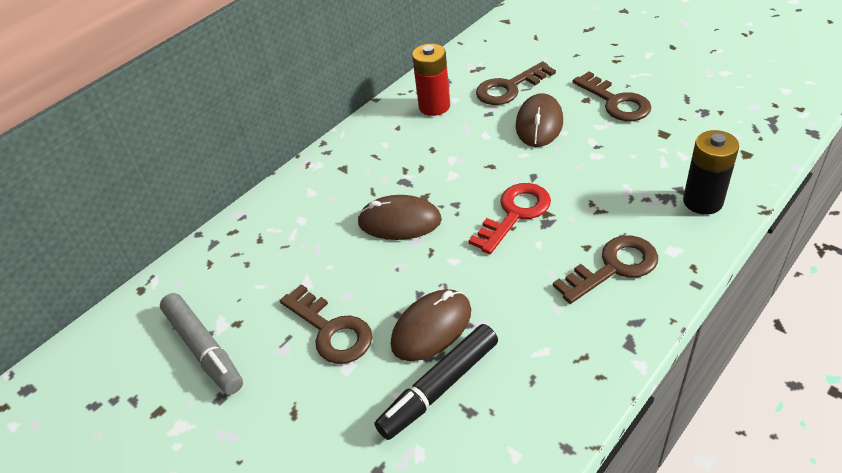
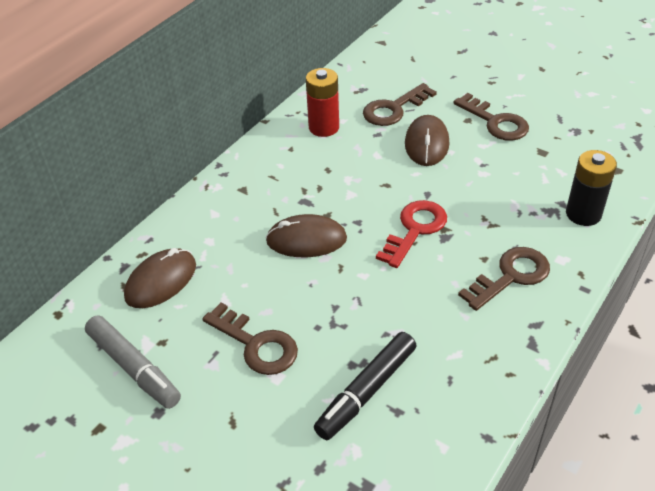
camera: 10 degrees left, 0 degrees up
(431, 327) = (351, 338): brown mouse -> brown mouse (161, 281)

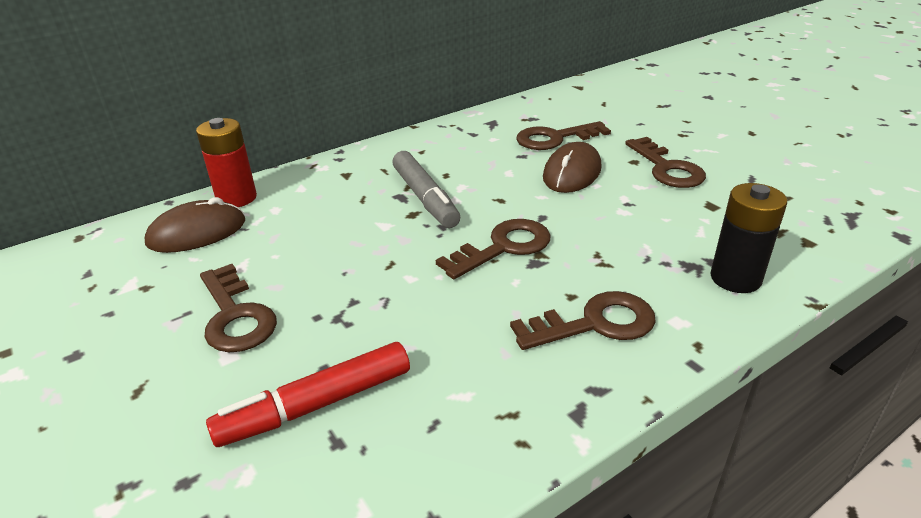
camera: 20 degrees right, 10 degrees down
(134, 368) = (94, 304): grey marker -> grey marker (425, 198)
(306, 240) = (373, 230): brown mouse -> none
(324, 127) = (468, 141): red battery -> red battery (236, 198)
(366, 391) = (316, 405): black marker -> red marker
(415, 230) = (503, 247): red key -> brown key

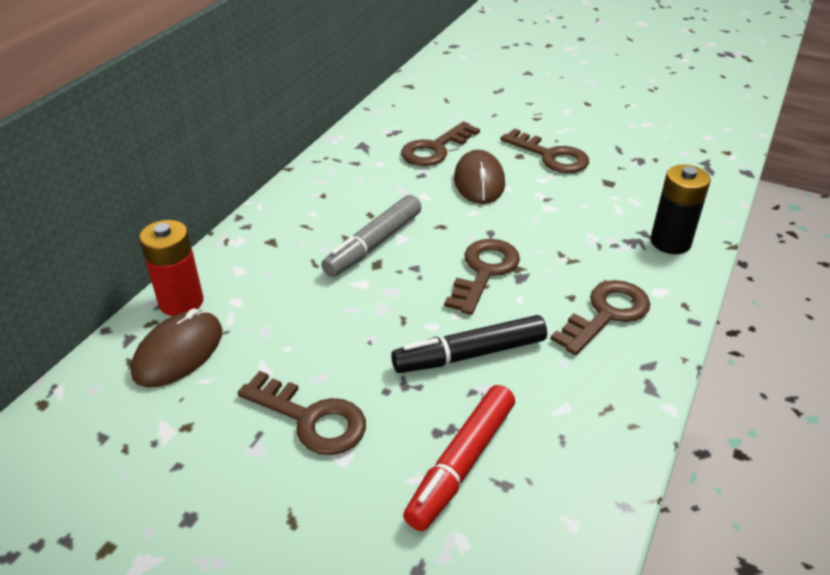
camera: 30 degrees left, 5 degrees up
(419, 313) = (469, 354): none -> black marker
(425, 198) = (373, 244): grey marker -> grey marker turned 90 degrees clockwise

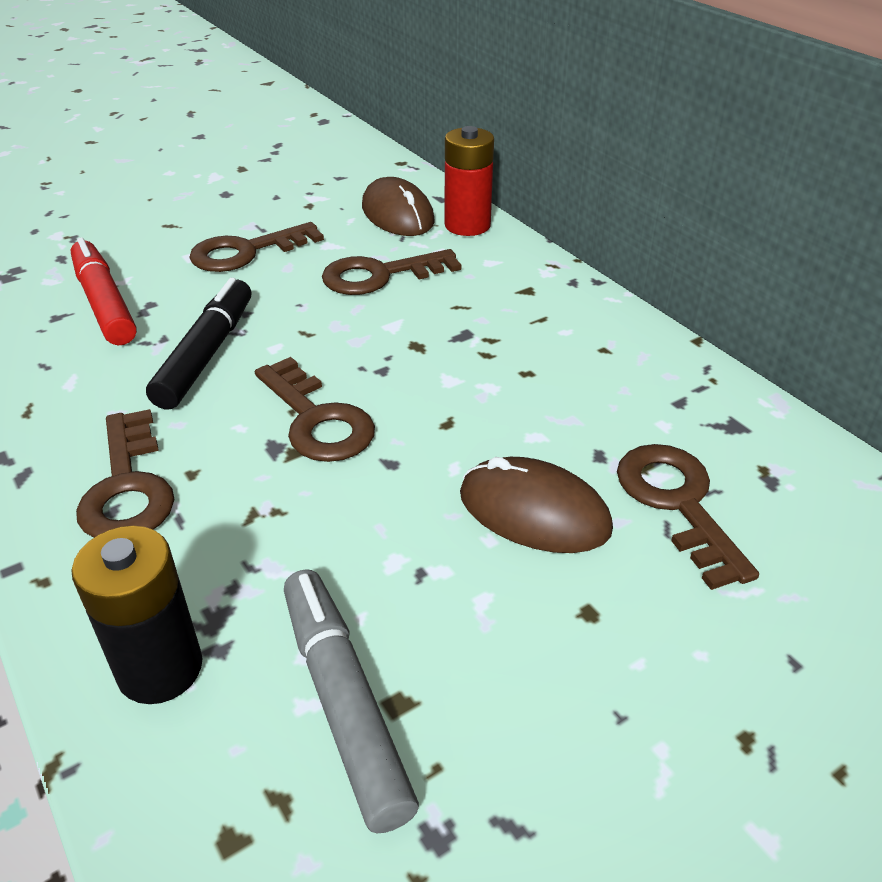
camera: 120 degrees right, 0 degrees up
(373, 244) = (456, 354): grey marker -> grey marker (344, 702)
(550, 156) = (556, 661): brown key -> brown key (380, 275)

